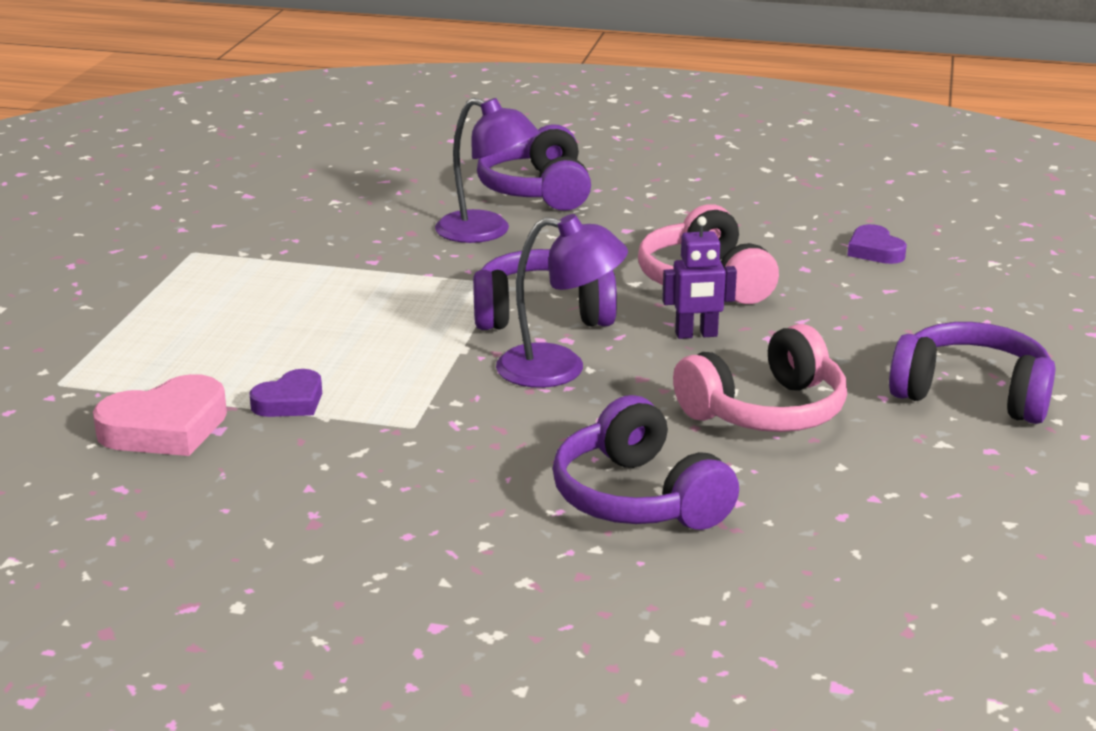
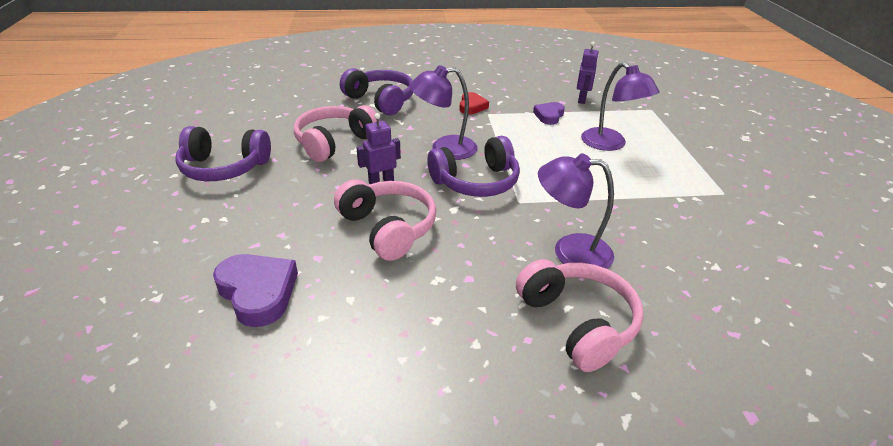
camera: 160 degrees right, 10 degrees up
(165, 428) = (582, 99): pink heart -> purple robot
(251, 333) = (610, 144): none -> purple lamp
(433, 449) = (472, 106): none -> red heart
(538, 191) = (577, 322): purple headphones -> pink headphones
(874, 251) = (258, 292): purple heart -> purple heart, size x1.63

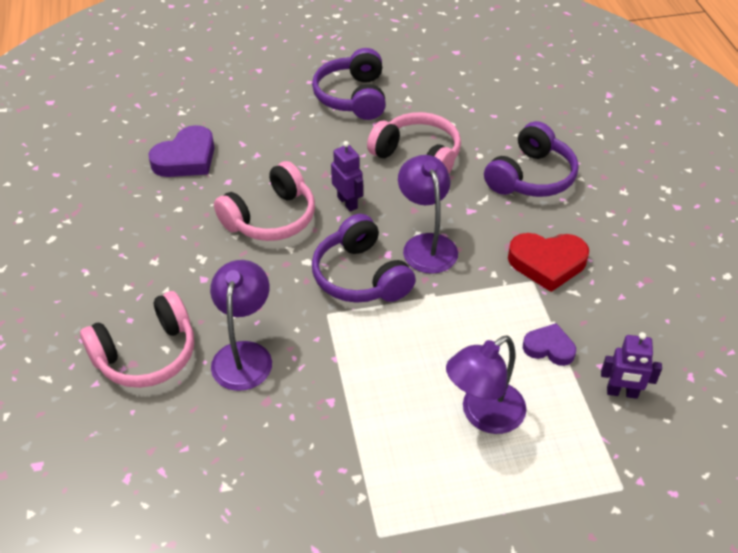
camera: 85 degrees right, 10 degrees up
(472, 106) = (547, 263): red heart -> red heart, size x1.63

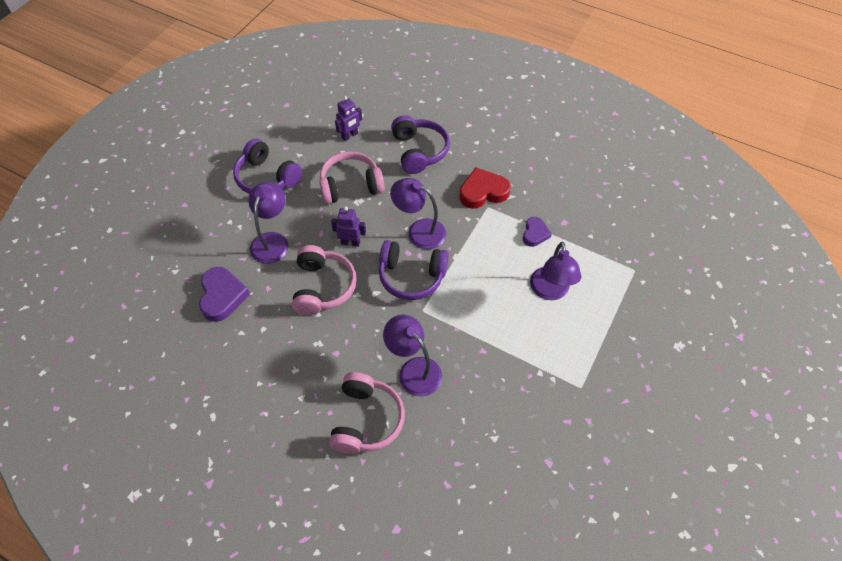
camera: 50 degrees left, 10 degrees up
(284, 148) = (272, 241): none -> purple lamp
(547, 263) = (483, 192): red heart -> red heart turned 150 degrees counterclockwise
(549, 348) = (535, 234): purple heart -> purple heart turned 135 degrees clockwise
(622, 392) = (585, 227): purple robot -> purple robot (350, 136)

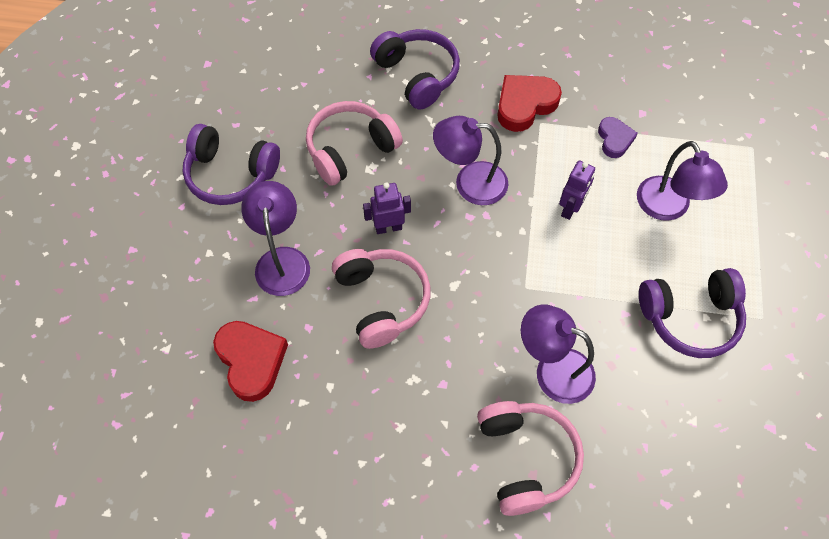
camera: 20 degrees left, 5 degrees up
(222, 296) = (251, 361): purple heart -> red heart
(350, 136) = (316, 81): purple robot -> purple robot (570, 208)
(411, 276) = (489, 246): purple headphones -> purple headphones (690, 317)

